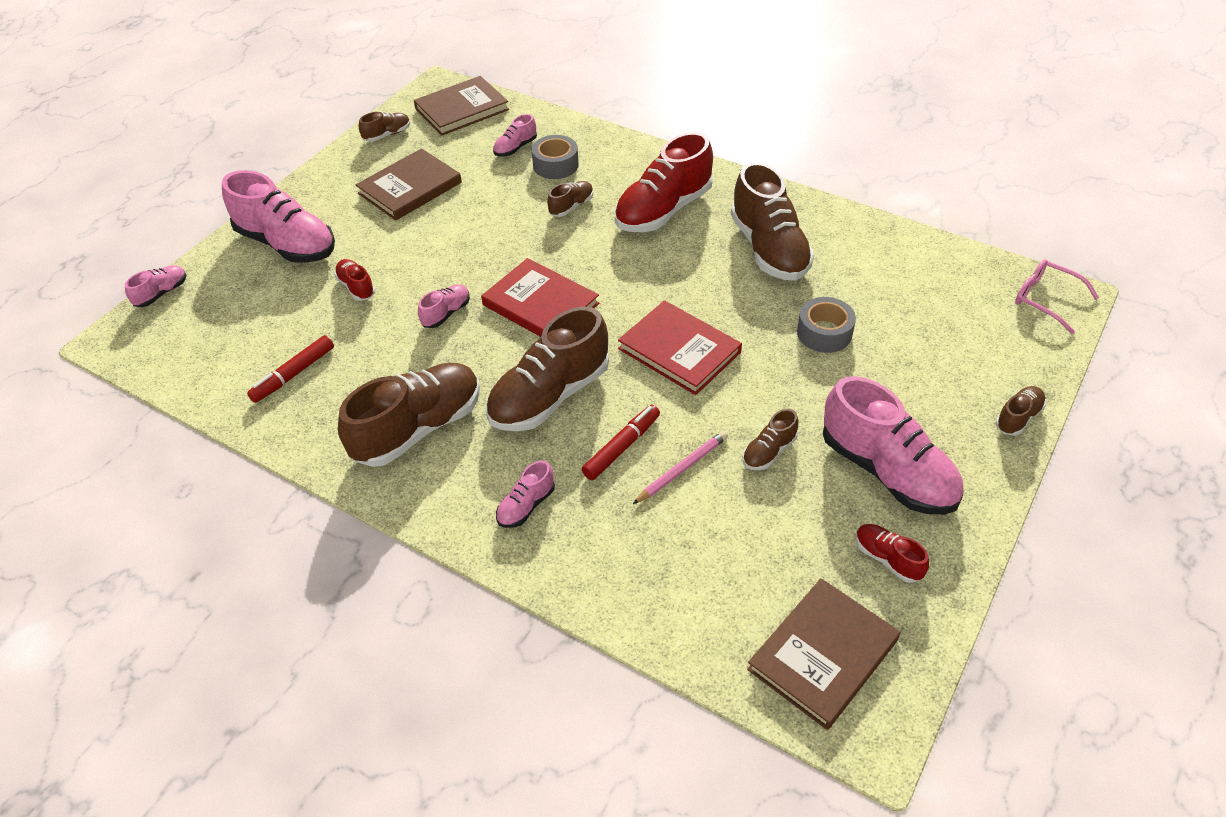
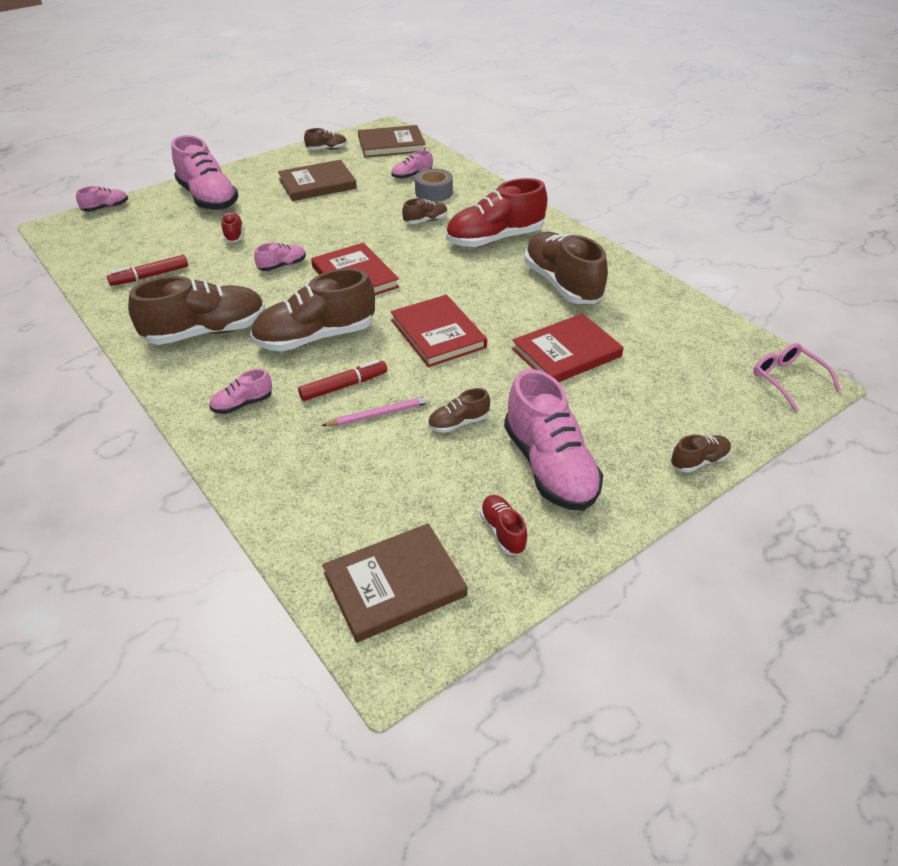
camera: 20 degrees right, 5 degrees down
(769, 249) = (562, 284): brown shoe -> brown shoe turned 150 degrees clockwise
(824, 333) = (566, 353): grey tape -> red book

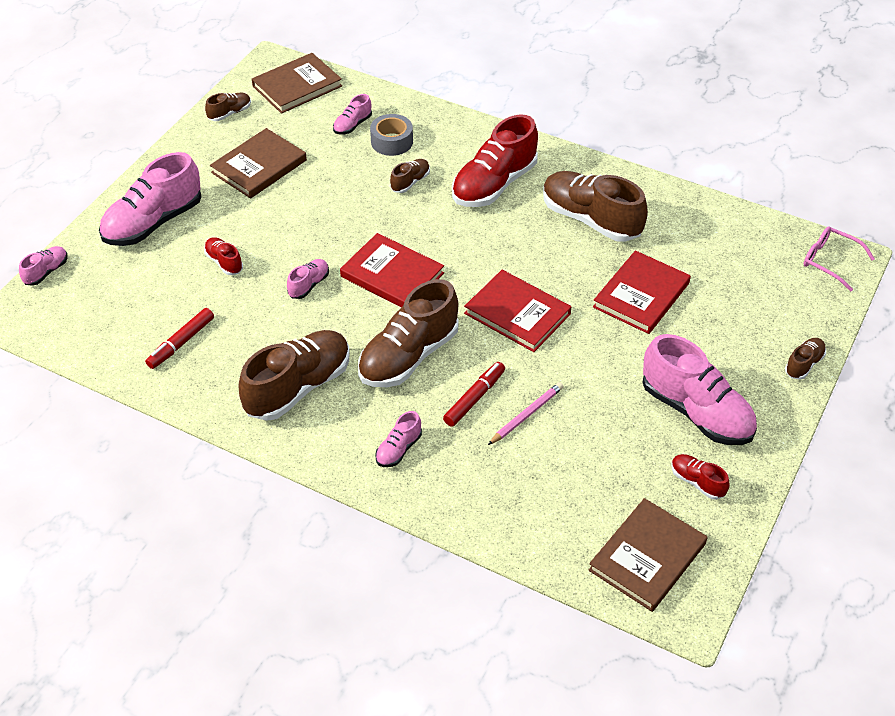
camera: 25 degrees left, 5 degrees up
(208, 198) = (153, 223): pink shoe -> pink shoe turned 105 degrees clockwise
(458, 423) = (598, 398): brown shoe -> none

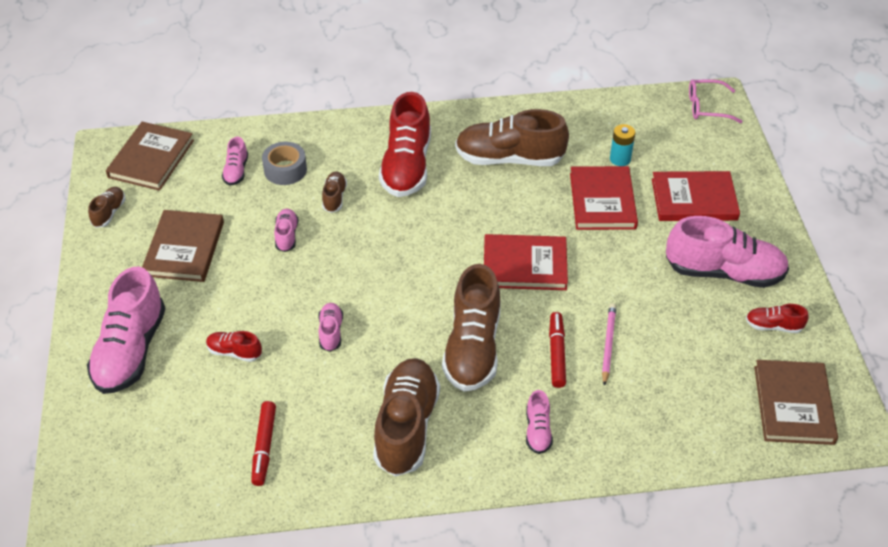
camera: 35 degrees left, 0 degrees up
(46, 272) = (65, 453): pink shoe -> pink shoe (286, 235)
(392, 275) = (394, 286): red book -> red book (694, 199)
(694, 267) = (620, 159): none -> turquoise battery
(804, 364) = (760, 195): brown shoe -> none

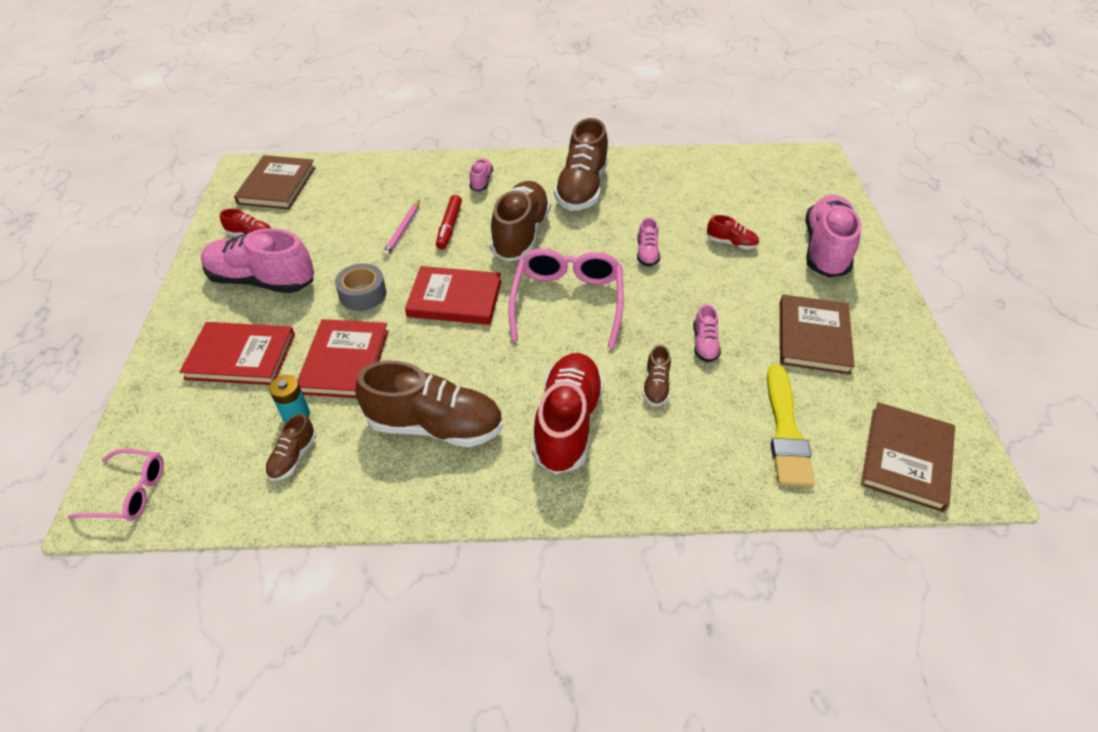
camera: 175 degrees left, 0 degrees up
(109, 213) = (920, 384): brown shoe -> brown shoe (293, 457)
(236, 171) = (785, 431): pink shoe -> yellow brush
(264, 447) = (691, 183): red marker -> none
(285, 170) = (722, 429): grey tape -> grey tape (363, 294)
(414, 268) = (567, 302): none -> pink glasses

